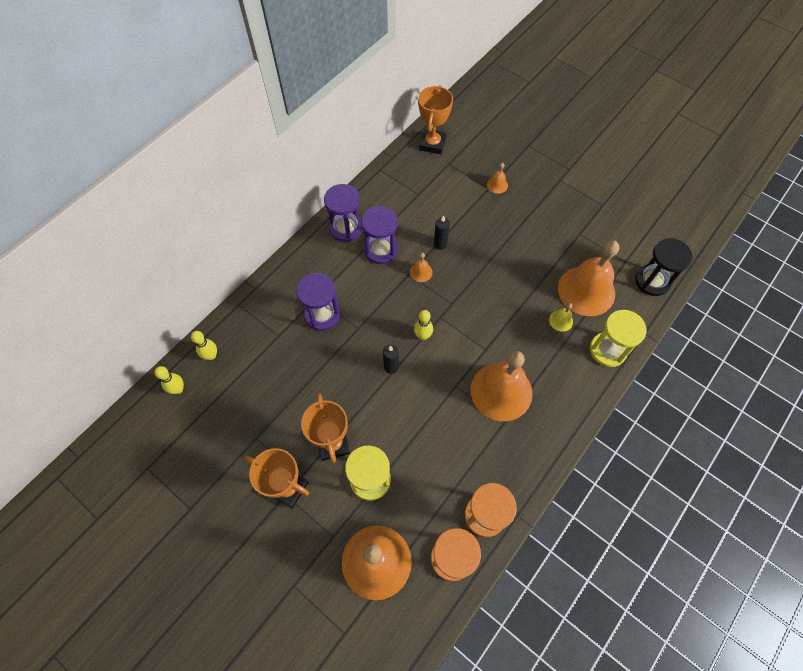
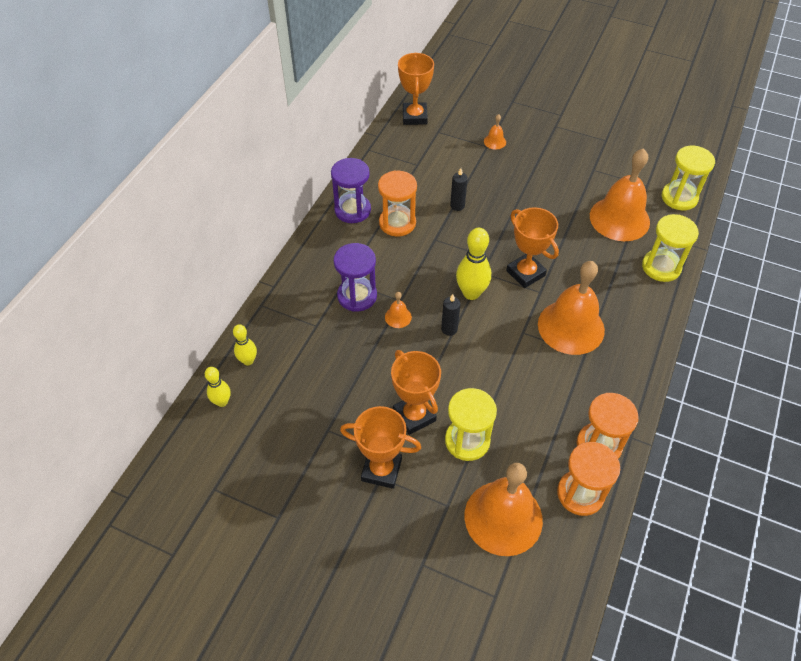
camera: 15 degrees left, 10 degrees down
(381, 250) = (397, 223): purple hourglass -> orange hourglass
(421, 272) = (447, 235): orange bell -> orange bell (398, 317)
(423, 336) = (471, 293): yellow bowling pin -> yellow bowling pin, size x1.66
(478, 327) = (525, 273): none -> orange trophy
(561, 320) = (605, 250): yellow bell -> none
(652, 281) = (679, 197): black hourglass -> yellow hourglass

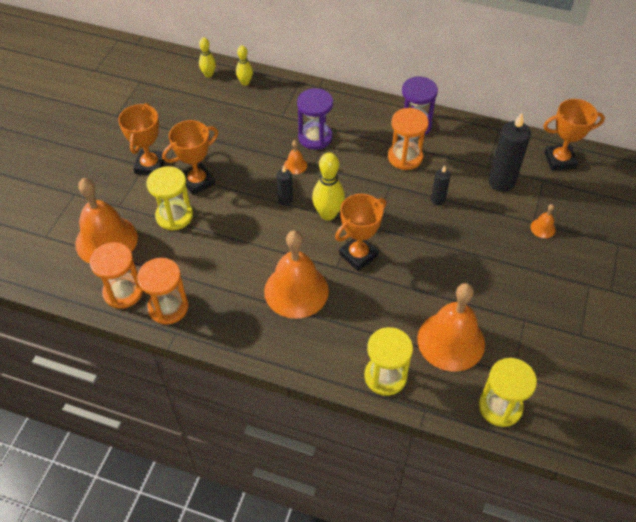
camera: 85 degrees right, 0 degrees up
(438, 159) = (501, 182): none -> black candle

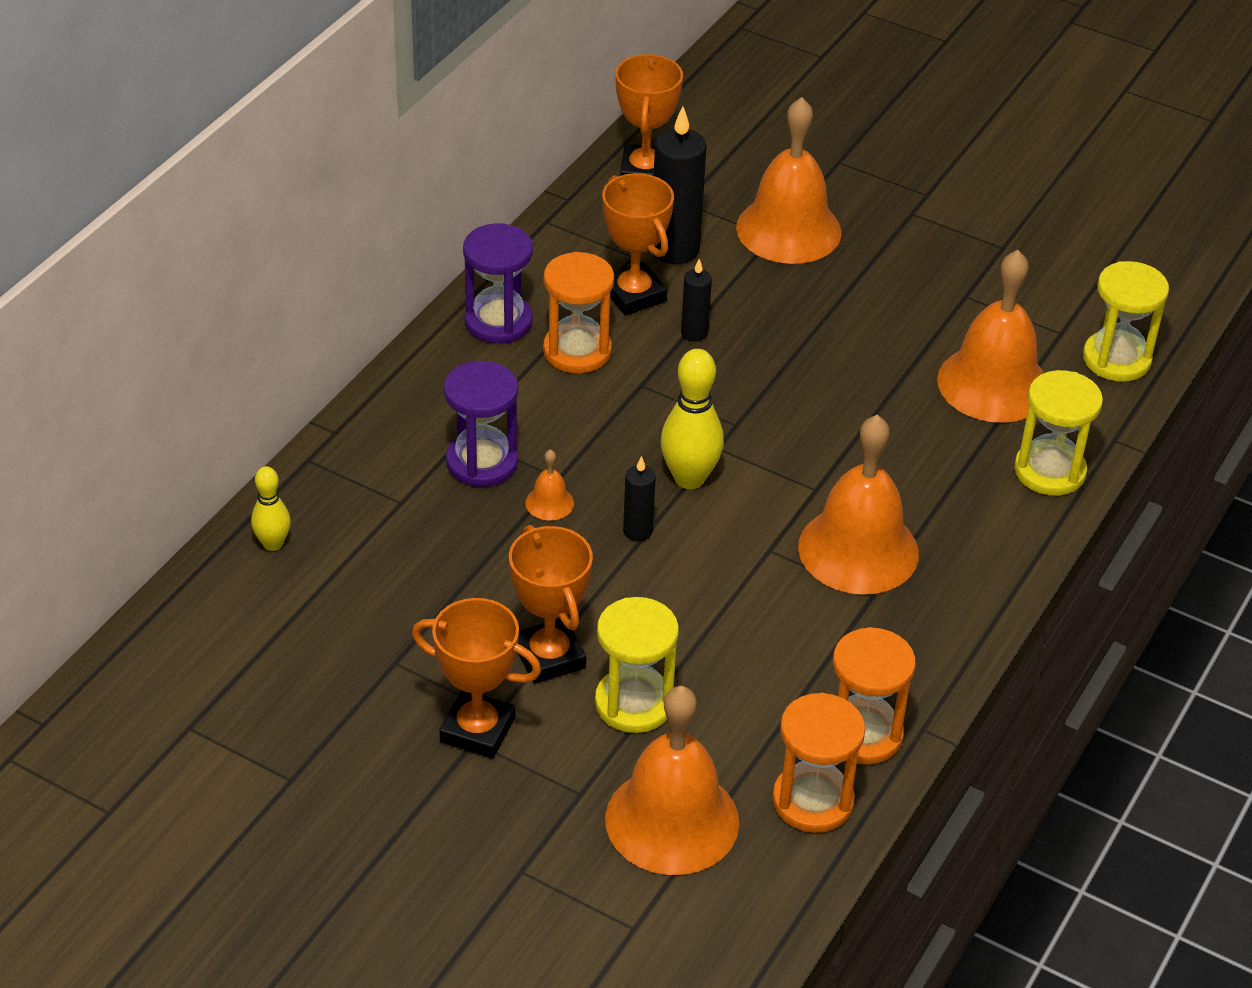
camera: 80 degrees left, 10 degrees down
(208, 74) = (219, 601): yellow bowling pin -> none
(358, 255) = (796, 456): orange trophy -> orange trophy (634, 295)
(543, 228) = (788, 230): orange bell -> orange bell, size x2.45

